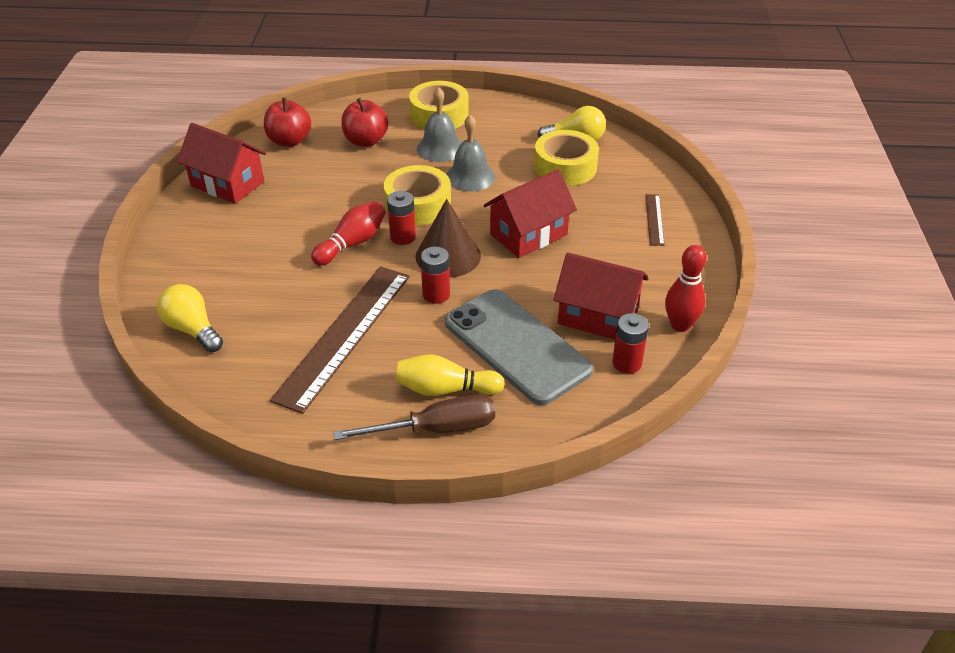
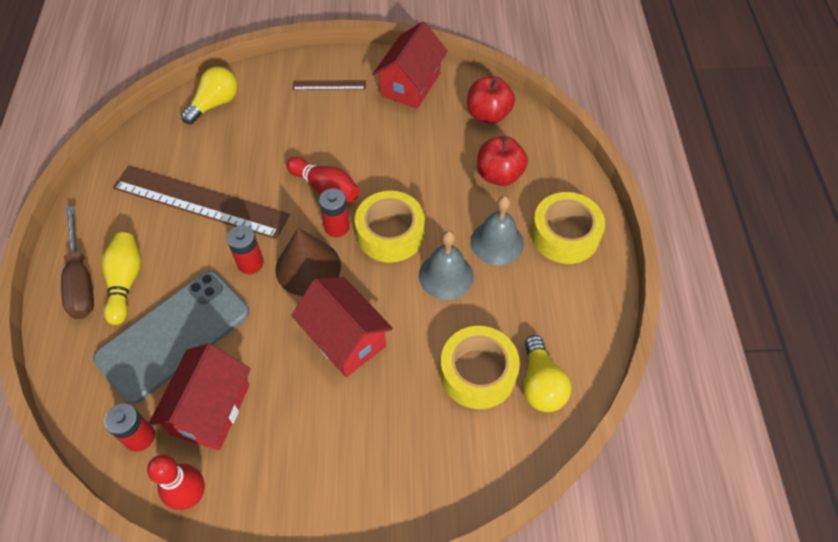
camera: 85 degrees right, 15 degrees up
(654, 219) = (380, 476): brown ruler -> brown ruler (329, 85)

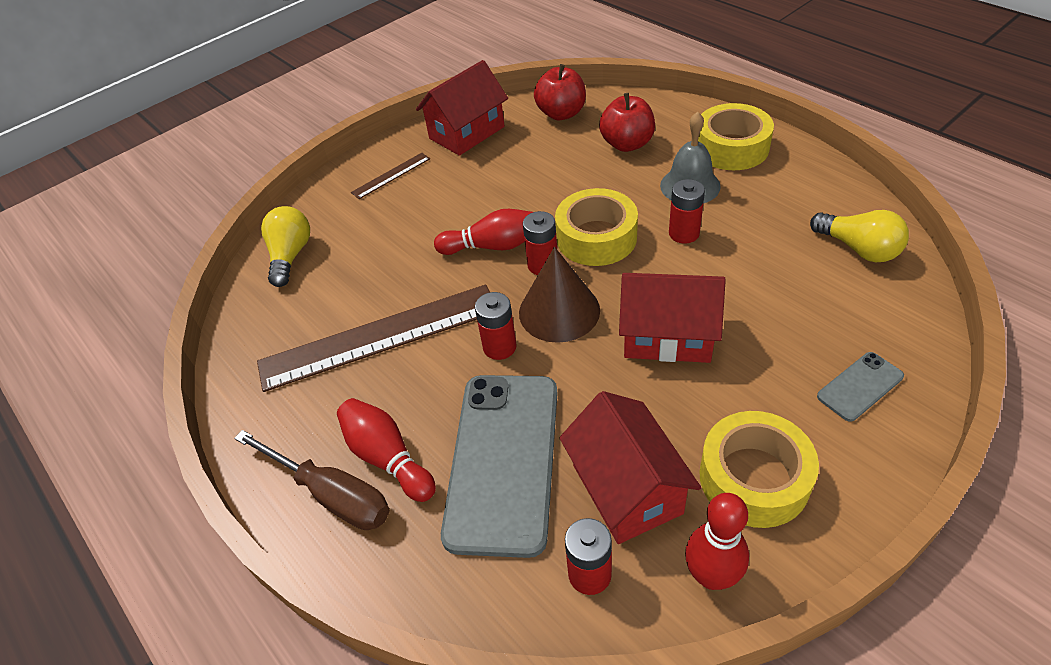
camera: 35 degrees left, 10 degrees down
(126, 282) = (387, 458): yellow bowling pin -> red bowling pin
(408, 472) = (860, 386): none -> grey phone
(410, 84) = (466, 133): red house -> red house turned 60 degrees clockwise
(446, 275) = (684, 233): grey bell -> red battery
(478, 372) = (805, 277): yellow tape -> yellow tape (754, 478)

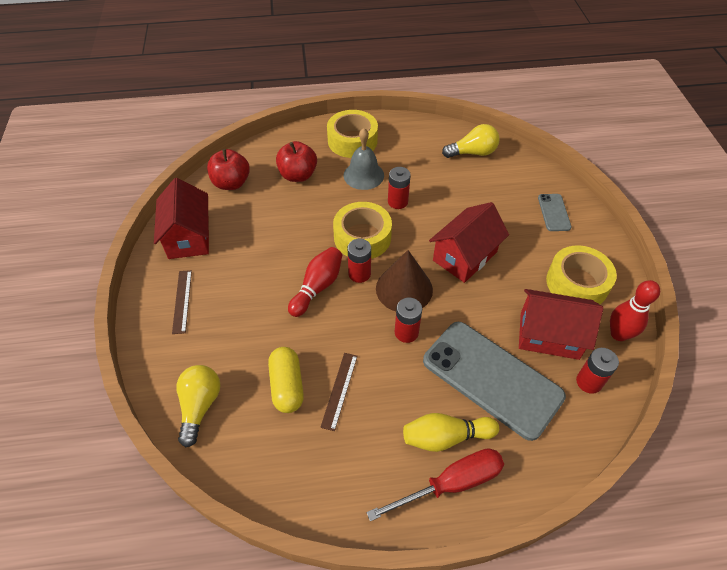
camera: 60 degrees left, 5 degrees up
(290, 255) = (200, 406): yellow light bulb -> yellow light bulb turned 60 degrees clockwise
(331, 494) = (451, 484): brown screwdriver -> red screwdriver
(355, 296) = (287, 386): none -> yellow capsule
(379, 336) = (339, 390): brown ruler -> brown ruler, size x0.45
(387, 458) = (445, 437): red bowling pin -> yellow bowling pin

